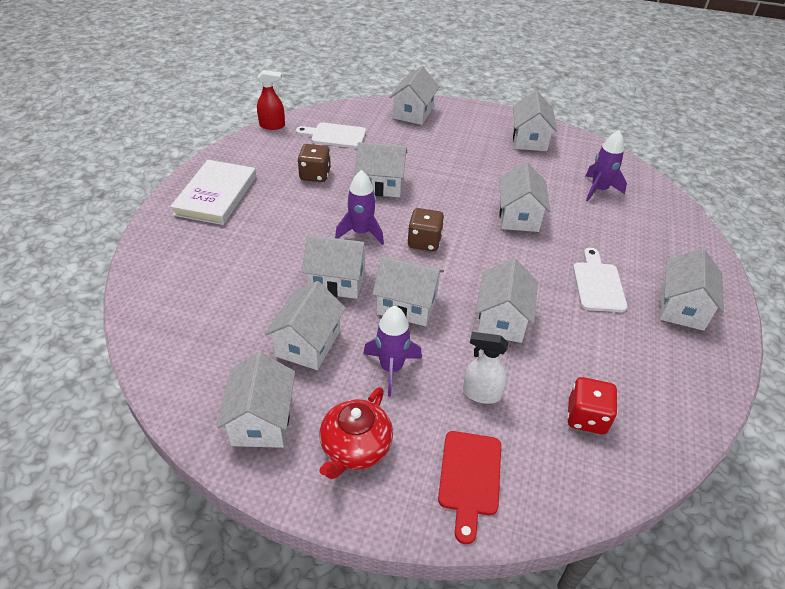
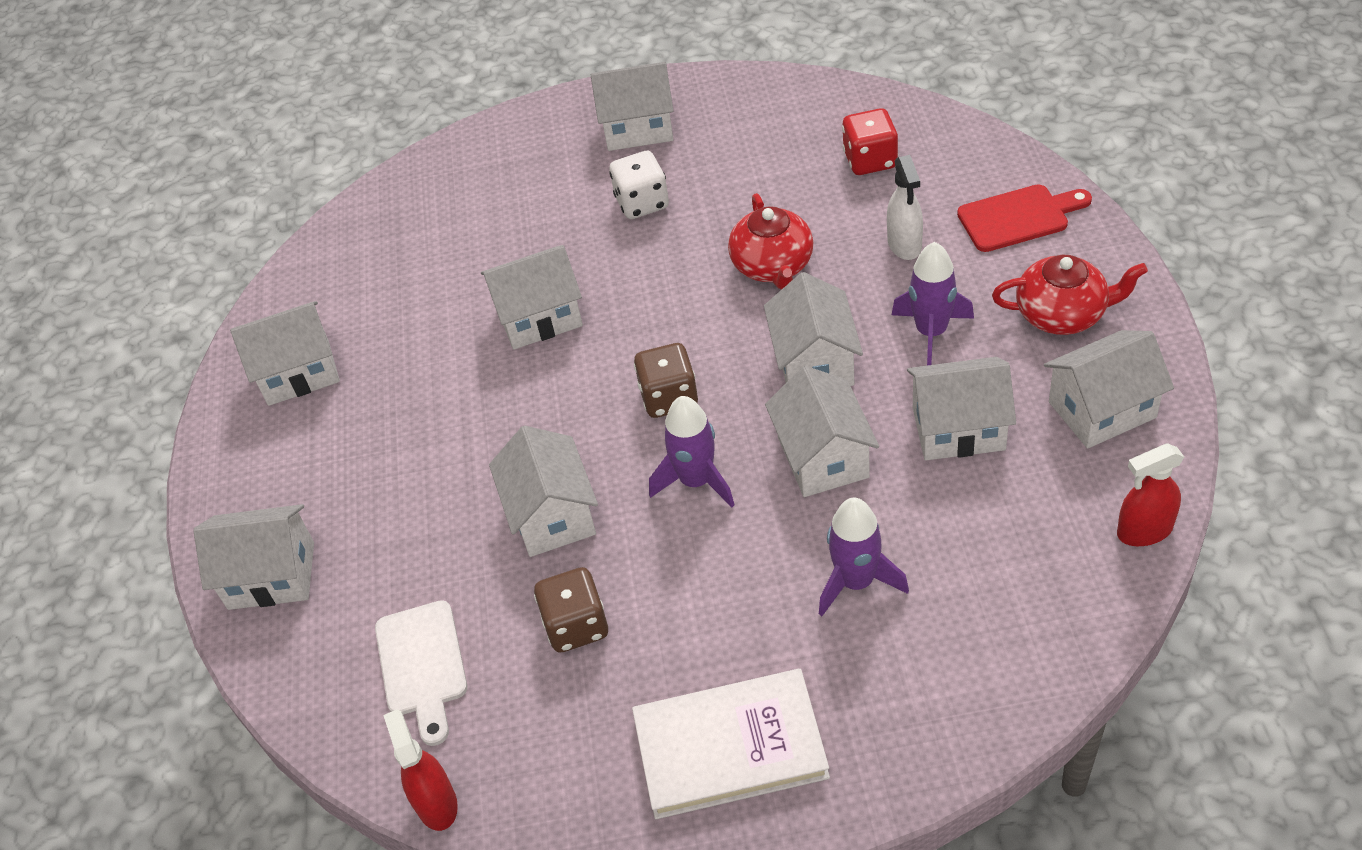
camera: 105 degrees left, 5 degrees up
(167, 388) = (1144, 530): none -> red spray bottle
(502, 320) = (773, 266): white house -> red teapot
(597, 284) = (642, 203): white cutting board -> white dice
(599, 190) = (415, 252): purple rocket -> purple rocket (856, 581)

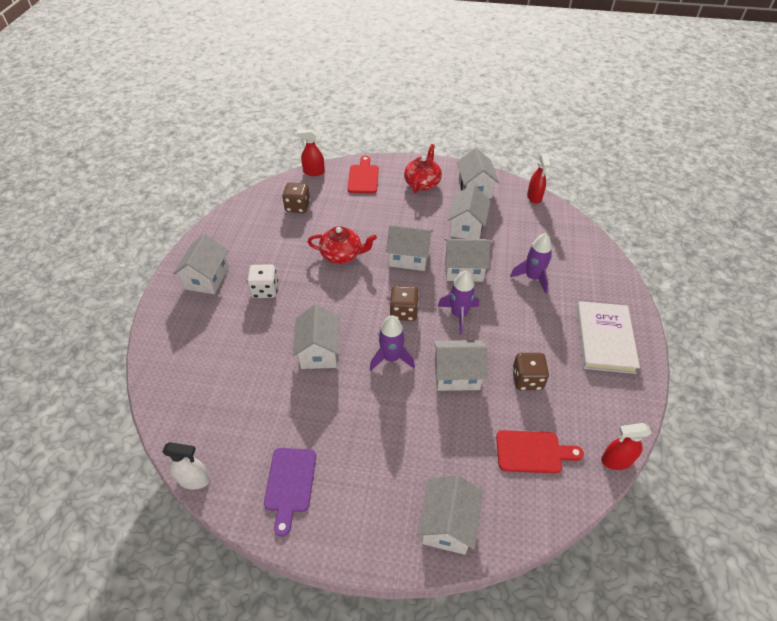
camera: 80 degrees left, 0 degrees up
(298, 372) = (290, 484): white house -> purple cutting board
(422, 665) = (532, 452): white cutting board -> red cutting board
(870, 160) = (297, 207): red dice -> brown dice
(904, 245) = (357, 212): white spray bottle -> white spray bottle (194, 479)
(931, 332) = (411, 219): purple rocket -> purple rocket (391, 358)
(987, 142) = (313, 172): none -> red spray bottle

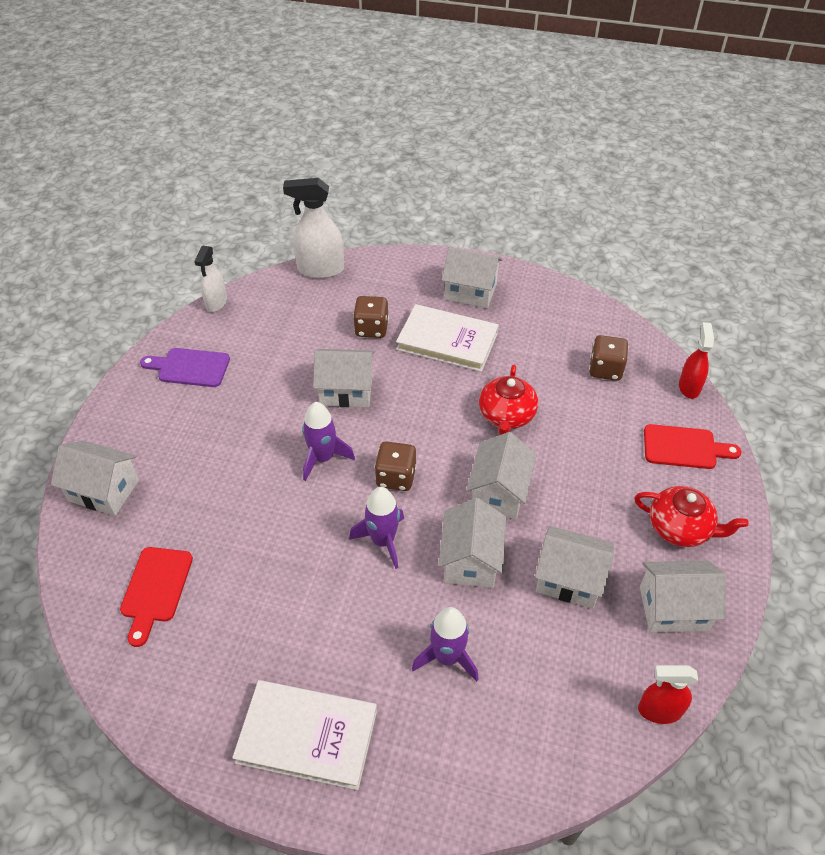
camera: 95 degrees right, 0 degrees up
(157, 390) = (320, 269): none -> white spray bottle
(265, 290) = (447, 341): white dice -> white book
(457, 375) = (284, 524): white house -> none
(527, 379) = (258, 606): brown dice -> brown dice (371, 328)
(616, 460) = (113, 686): red spray bottle -> none

